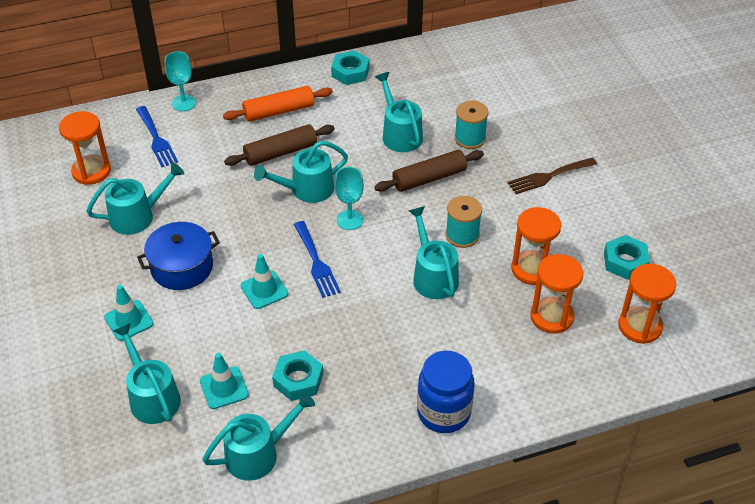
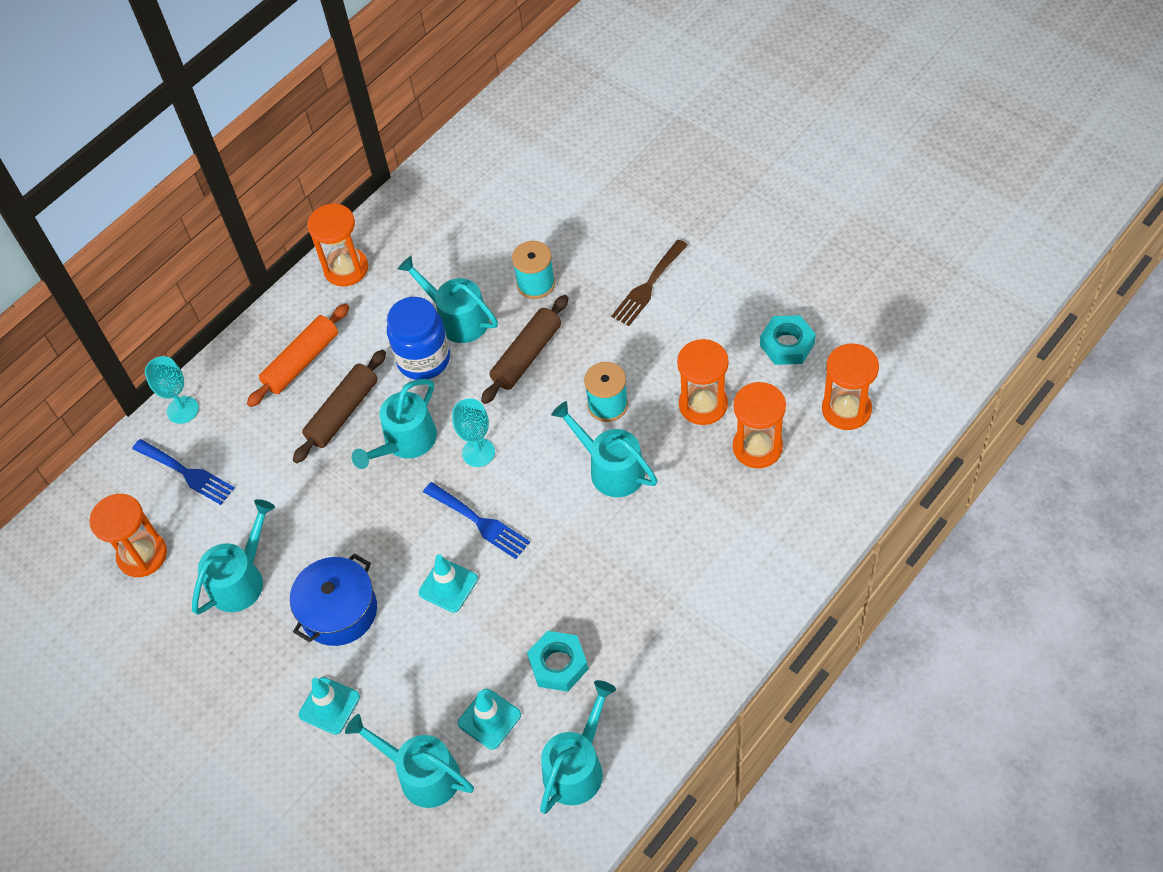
camera: 25 degrees left, 10 degrees up
(350, 72) = (346, 269): turquoise nut -> orange hourglass
(443, 412) = (725, 613): blue jar -> blue jar (423, 359)

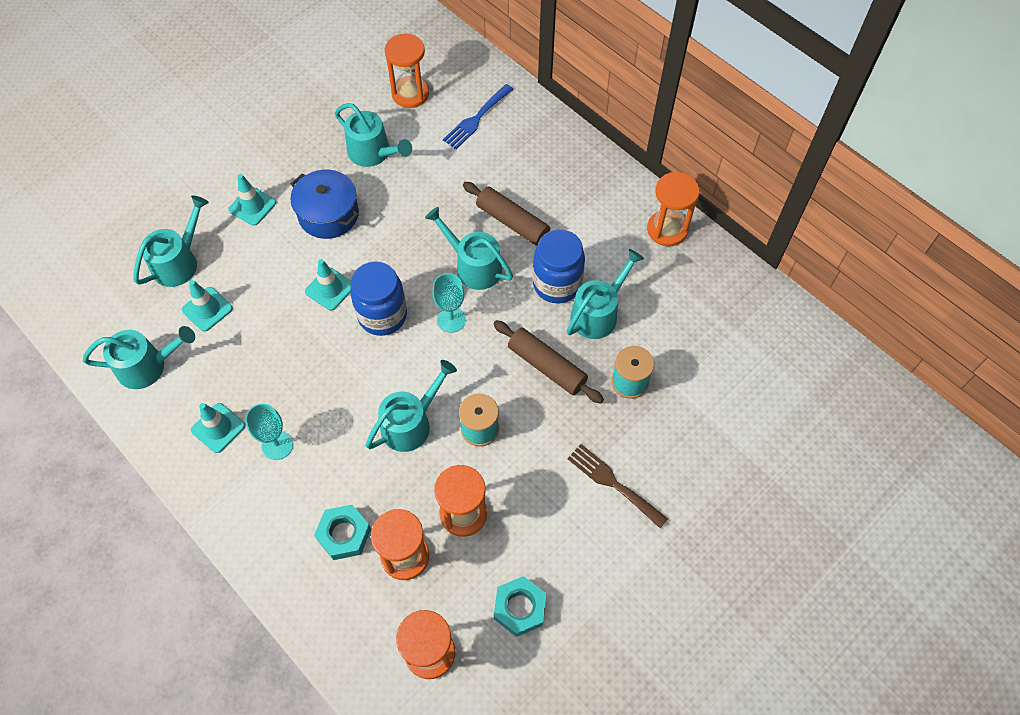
camera: 90 degrees right, 5 degrees up
(182, 410) = (536, 115): turquoise goblet -> turquoise goblet (277, 445)
(301, 362) = (570, 195): orange rolling pin -> none
(479, 522) = (382, 315): blue fork -> blue jar
(558, 664) = (237, 362): turquoise nut -> turquoise nut (344, 534)
(577, 767) = (147, 366): turquoise watering can -> turquoise watering can turned 45 degrees counterclockwise
(646, 662) = (218, 428): none -> turquoise traffic cone

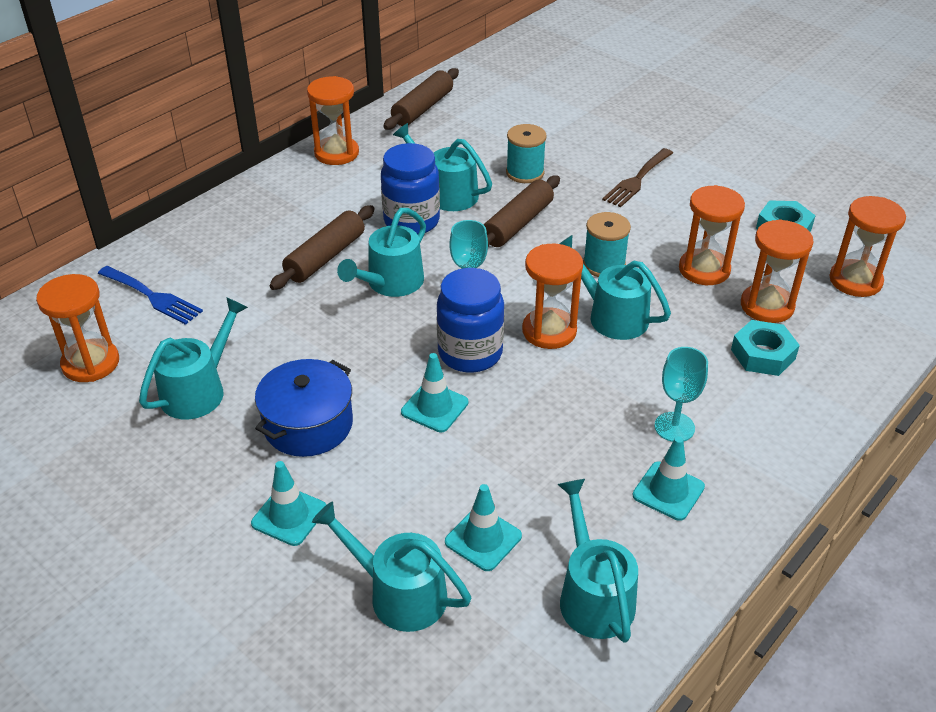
camera: 95 degrees left, 20 degrees down
(399, 373) = (549, 331): none -> orange hourglass
(749, 302) = (423, 108): none -> brown rolling pin

